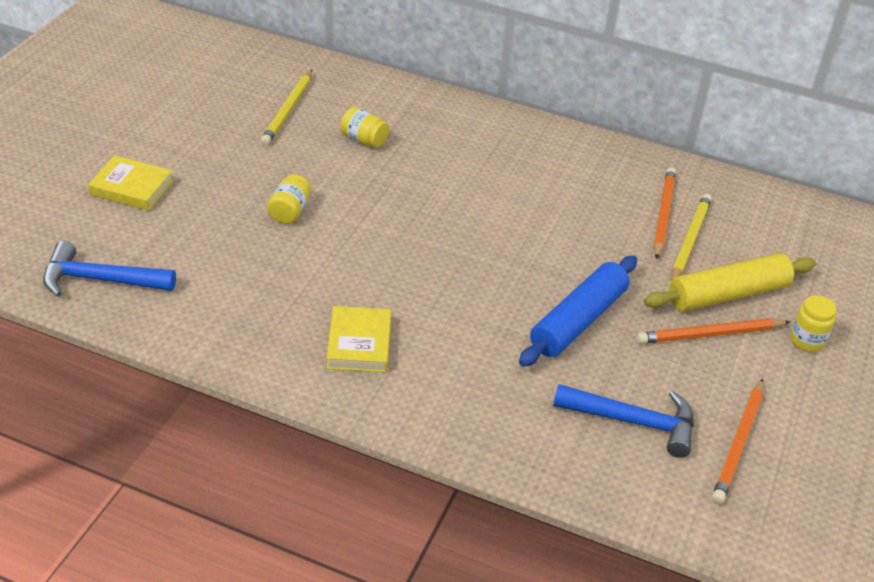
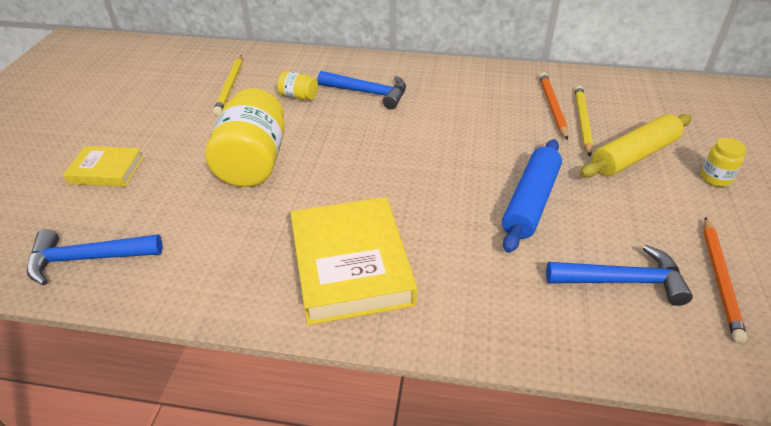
camera: 10 degrees left, 0 degrees up
(290, 211) = (253, 162): yellow jar -> yellow jar, size x2.21
(359, 344) = (351, 265): yellow book -> yellow book, size x1.83
(448, 151) = (368, 93): none -> blue hammer
(710, 335) = (640, 190): orange pencil -> none

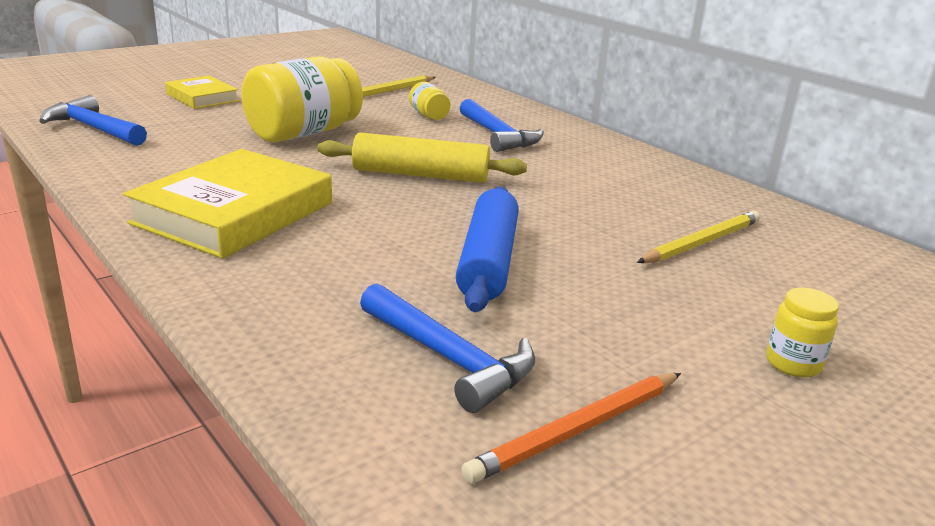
camera: 40 degrees right, 15 degrees down
(530, 202) = (488, 261): blue rolling pin -> blue rolling pin turned 60 degrees counterclockwise
(552, 107) = (687, 218): orange pencil -> none
(634, 155) = (710, 293): yellow rolling pin -> yellow rolling pin (421, 175)

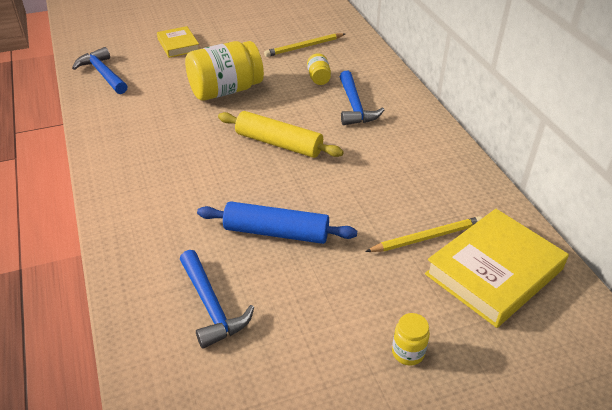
camera: 20 degrees right, 15 degrees up
(234, 213) = (151, 166): yellow book -> yellow book (494, 272)
(488, 261) = (276, 232): blue rolling pin -> blue rolling pin turned 75 degrees clockwise
(578, 430) = (250, 371): orange pencil -> none

